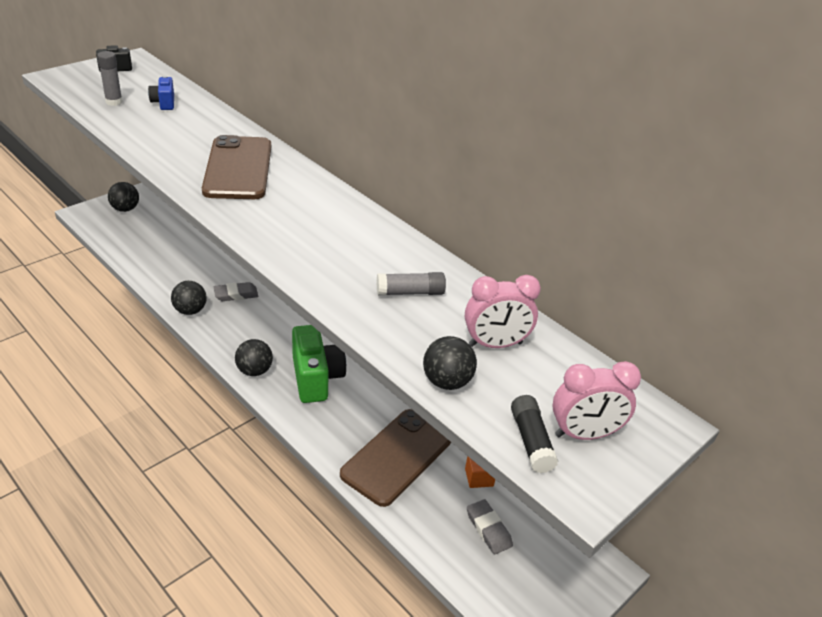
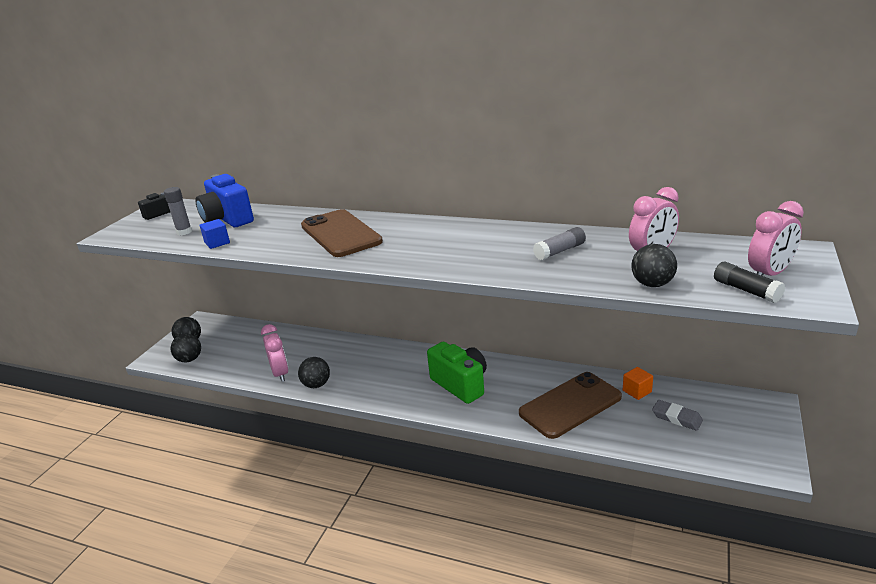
camera: 20 degrees left, 10 degrees down
(126, 128) = (217, 243): none -> blue cube
(164, 103) = (227, 219): blue camera -> blue camera, size x1.95
(170, 282) = (280, 373): none -> pink clock
(236, 294) = (342, 359): grey eraser -> none
(254, 371) = (409, 400): black ball -> black ball (189, 359)
(397, 456) = (570, 405): brown phone -> brown phone turned 45 degrees clockwise

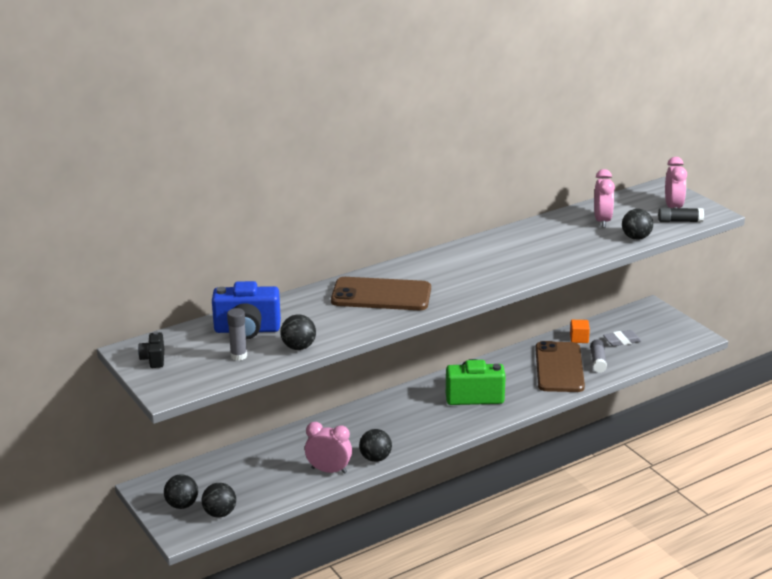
camera: 55 degrees left, 0 degrees up
(217, 243) = (298, 347): blue cube -> black ball
(560, 251) = (551, 241): grey glue stick -> grey glue stick (598, 361)

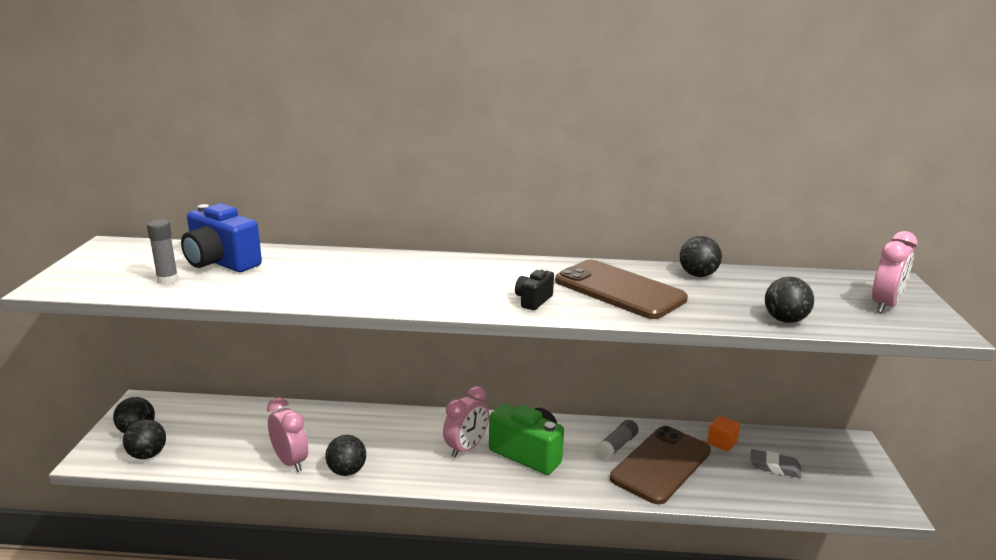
camera: 35 degrees right, 5 degrees down
(154, 359) = (107, 257): black camera -> black camera (533, 300)
(298, 347) = (228, 292): black ball -> black ball (697, 275)
(381, 295) = (392, 277): brown phone -> brown phone (619, 290)
(598, 361) = (717, 478): grey glue stick -> grey glue stick (617, 446)
(602, 221) = (761, 290): pink clock -> pink clock (466, 448)
(680, 221) = (876, 322): black glue stick -> none

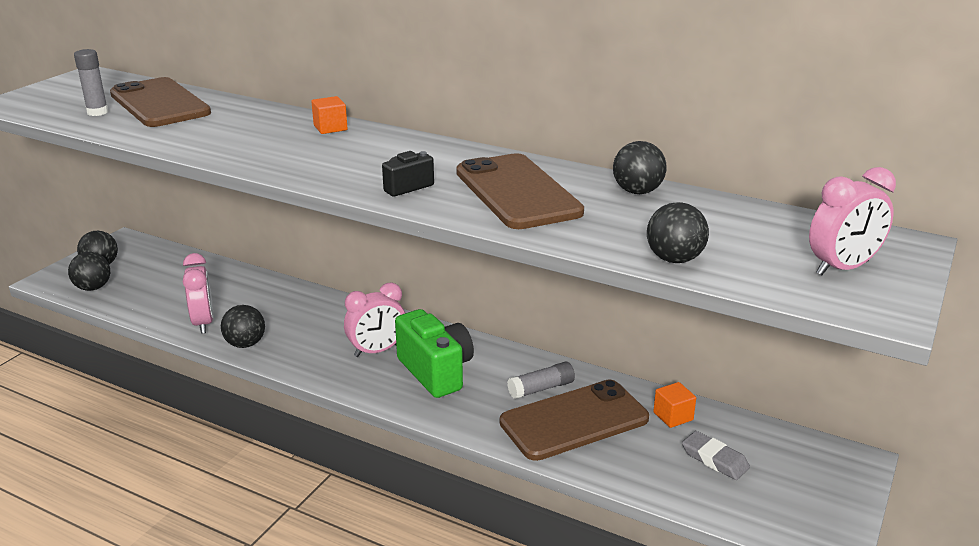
camera: 25 degrees right, 5 degrees up
(221, 263) = (159, 104): blue camera -> brown phone
(407, 261) = (330, 128): none -> orange cube

